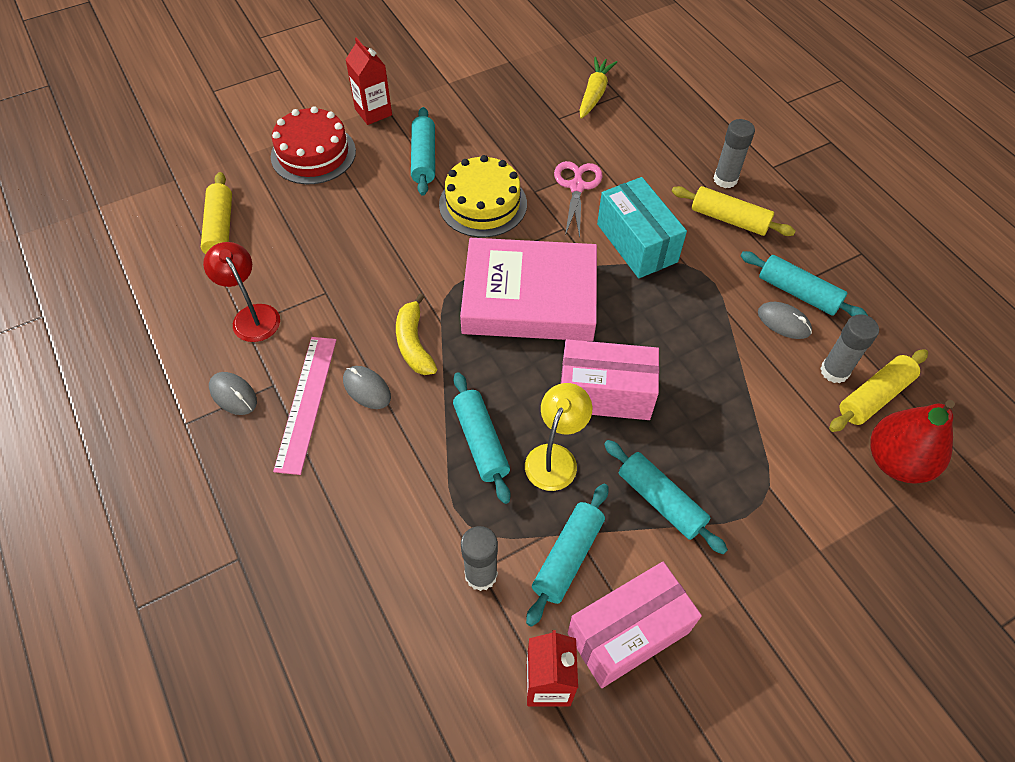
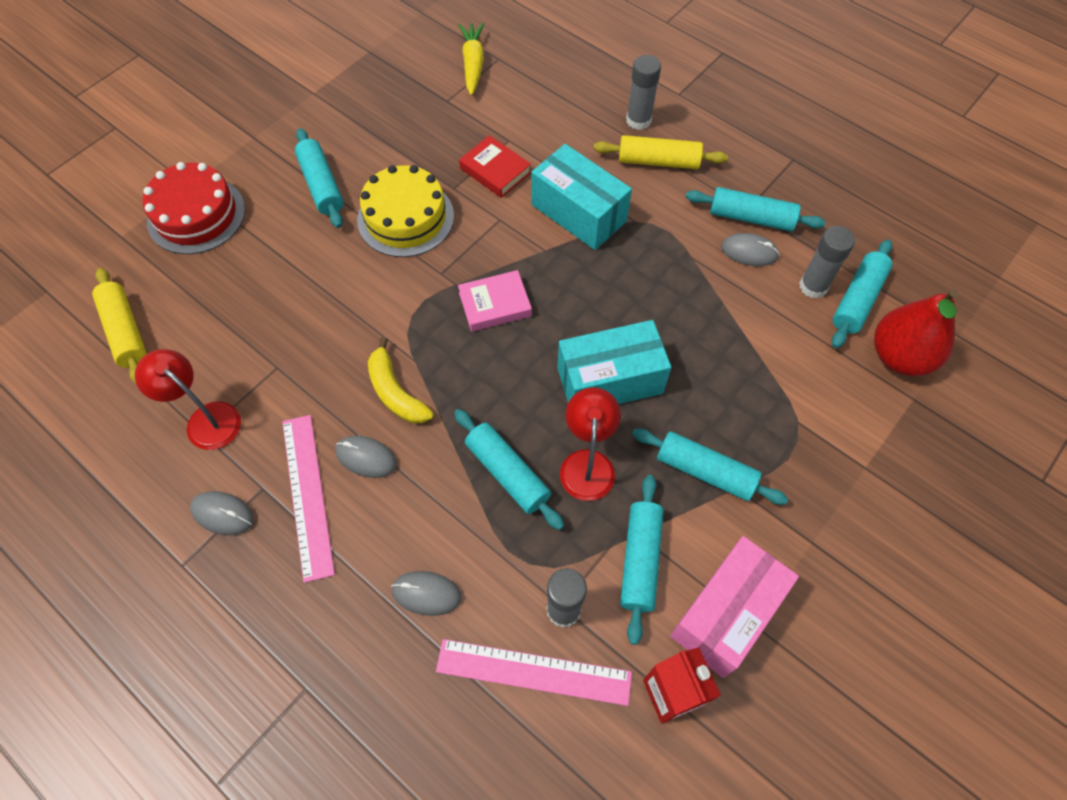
camera: 20 degrees left, 5 degrees up
(369, 517) = (426, 594): none -> grey mouse
(373, 112) = (244, 148): red carton -> none
(432, 617) = (533, 672): none -> pink ruler
(529, 297) = (495, 304): pink book -> pink book, size x0.45
(555, 457) = (587, 463): yellow lamp -> red lamp
(577, 187) = (495, 170): pink scissors -> red book
(605, 393) = (610, 380): pink box -> turquoise box
(874, 396) = (857, 300): yellow rolling pin -> turquoise rolling pin

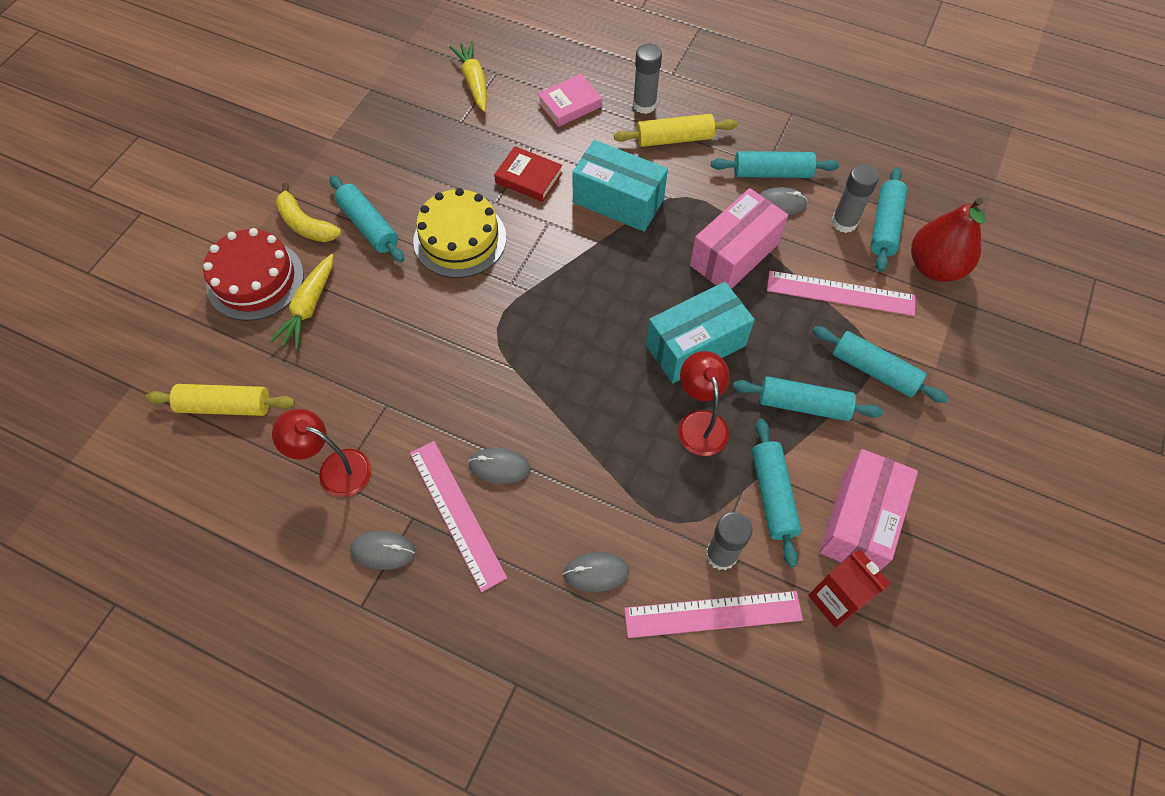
camera: 15 degrees left, 0 degrees up
(125, 332) = (225, 406): yellow rolling pin -> yellow rolling pin turned 45 degrees counterclockwise
(237, 253) = (309, 307): none -> yellow carrot
(395, 392) = (506, 401): yellow banana -> yellow banana (305, 224)
(495, 304) = (570, 301): pink book -> pink book (570, 104)
(507, 473) = (632, 449): turquoise rolling pin -> turquoise rolling pin (874, 370)
(682, 295) = (734, 255): none -> pink box
(785, 361) = (840, 293): none -> pink ruler

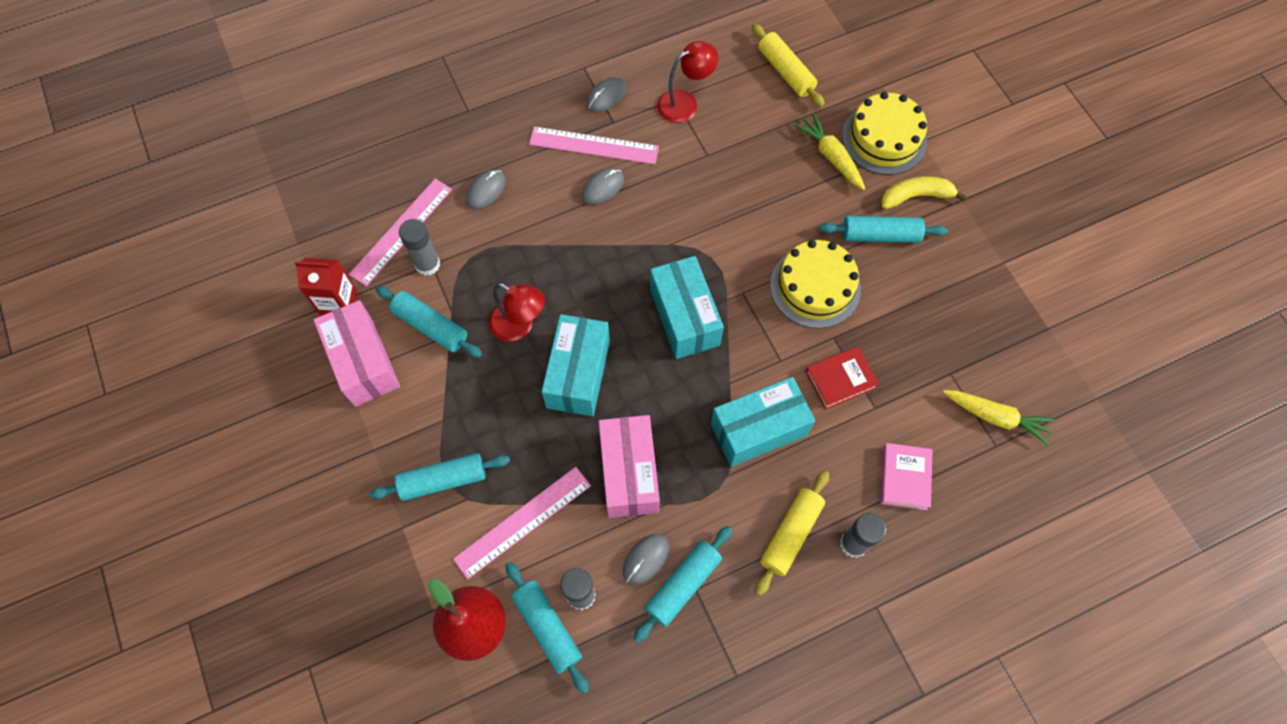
camera: 130 degrees right, 5 degrees up
(225, 406) = (785, 72): yellow rolling pin -> yellow rolling pin turned 75 degrees counterclockwise
(255, 280) = (884, 138): red cake -> yellow cake
(572, 308) = (684, 317): none -> turquoise box
(803, 404) = (467, 404): turquoise rolling pin -> none

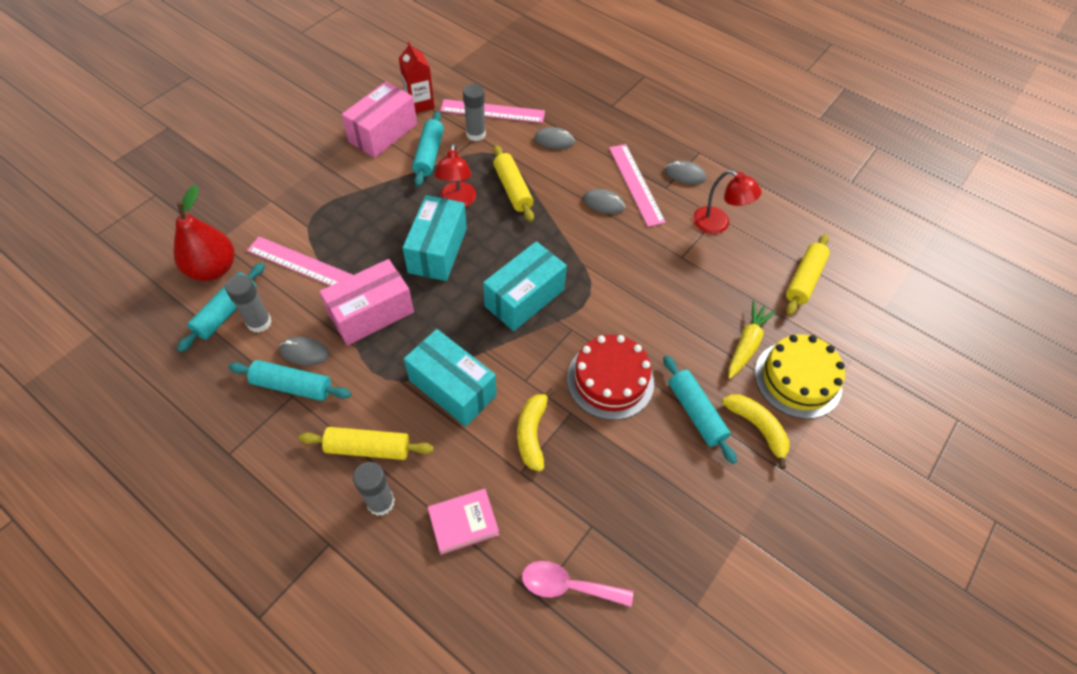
camera: 60 degrees right, 10 degrees down
(443, 480) = (316, 208): turquoise rolling pin -> none
(533, 263) = (512, 189): none -> yellow rolling pin
(578, 374) = (437, 250): turquoise box -> turquoise box turned 60 degrees counterclockwise
(815, 287) = (610, 380): yellow cake -> red cake
(840, 380) = (532, 433): red book -> yellow banana
(995, 417) = (568, 586): yellow carrot -> pink spoon

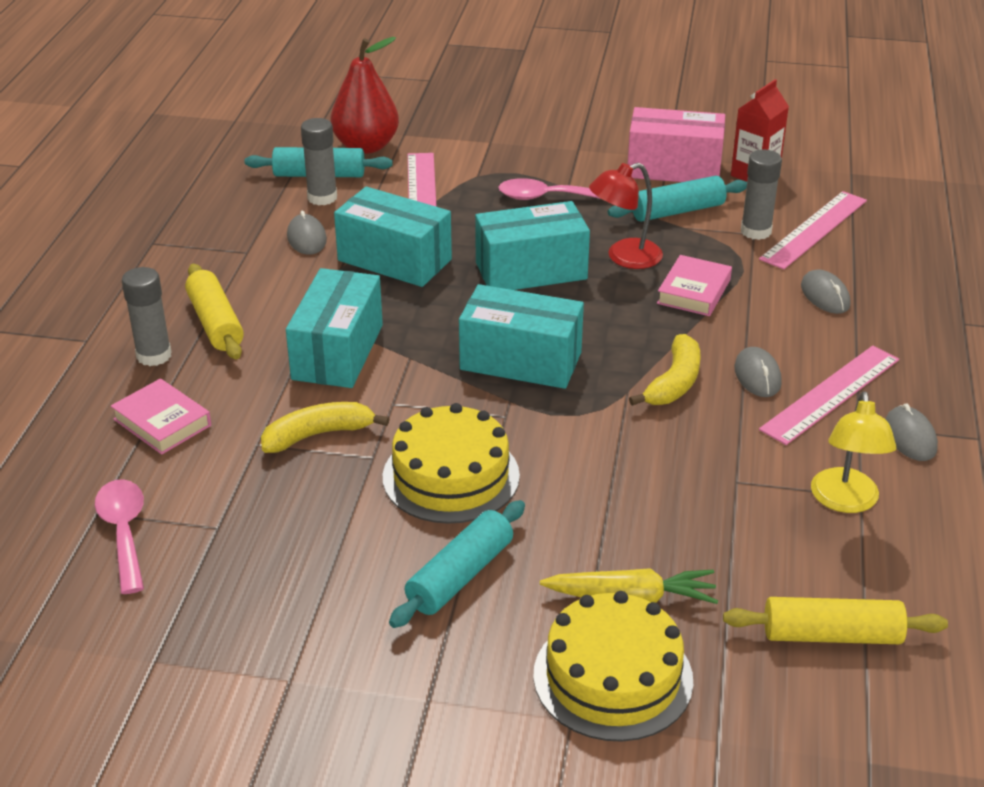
camera: 65 degrees right, 20 degrees down
(292, 386) = (259, 247): turquoise rolling pin -> none
(364, 205) = (547, 197): none -> pink spoon
(371, 314) = (394, 260): pink box -> turquoise box
(492, 111) = (814, 229): pink ruler -> pink ruler turned 60 degrees clockwise
(512, 189) = (694, 291): yellow rolling pin -> pink book
(610, 380) = (451, 476): red cake -> yellow cake
(718, 224) = (845, 501): red lamp -> yellow lamp
(757, 428) = (483, 651): yellow banana -> yellow banana (674, 383)

